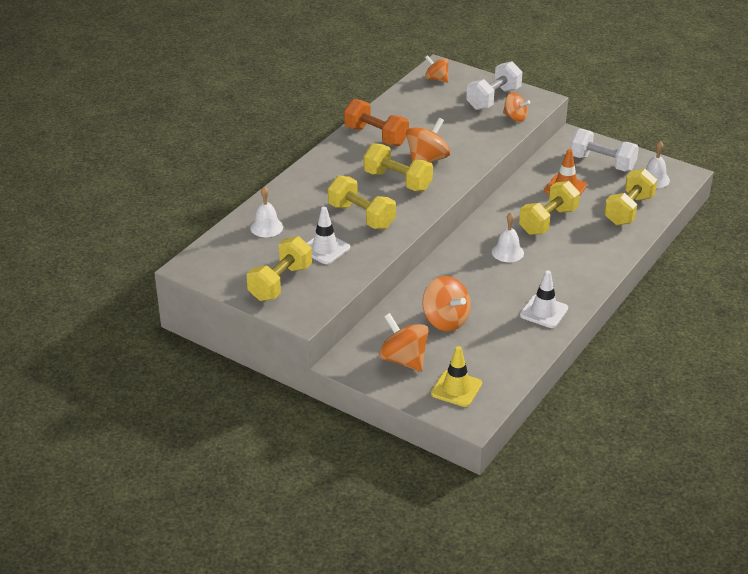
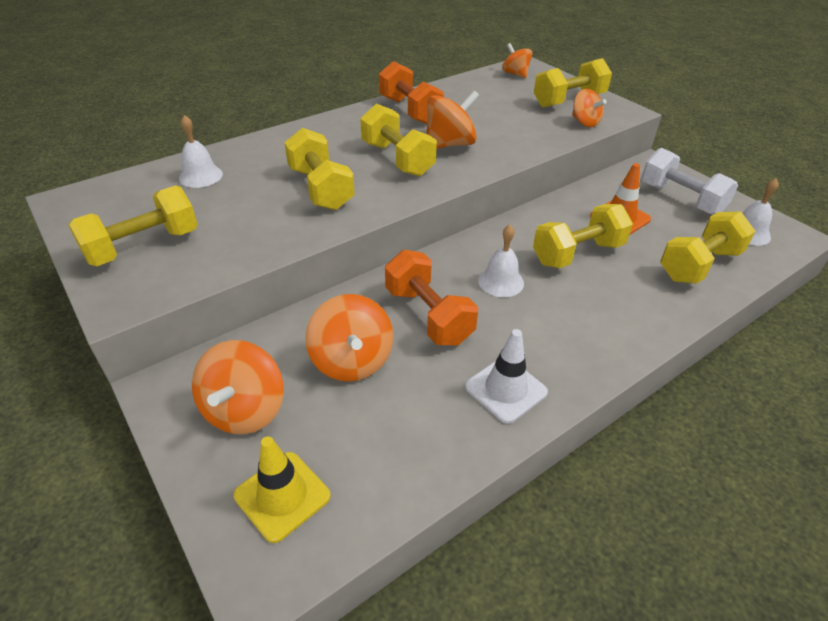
camera: 20 degrees right, 5 degrees up
(325, 249) = (241, 217): white traffic cone -> none
(403, 360) = (245, 410): orange spinning top -> orange spinning top turned 150 degrees counterclockwise
(474, 284) = (428, 315): none -> orange dumbbell
(493, 99) = (569, 101): white dumbbell -> yellow dumbbell

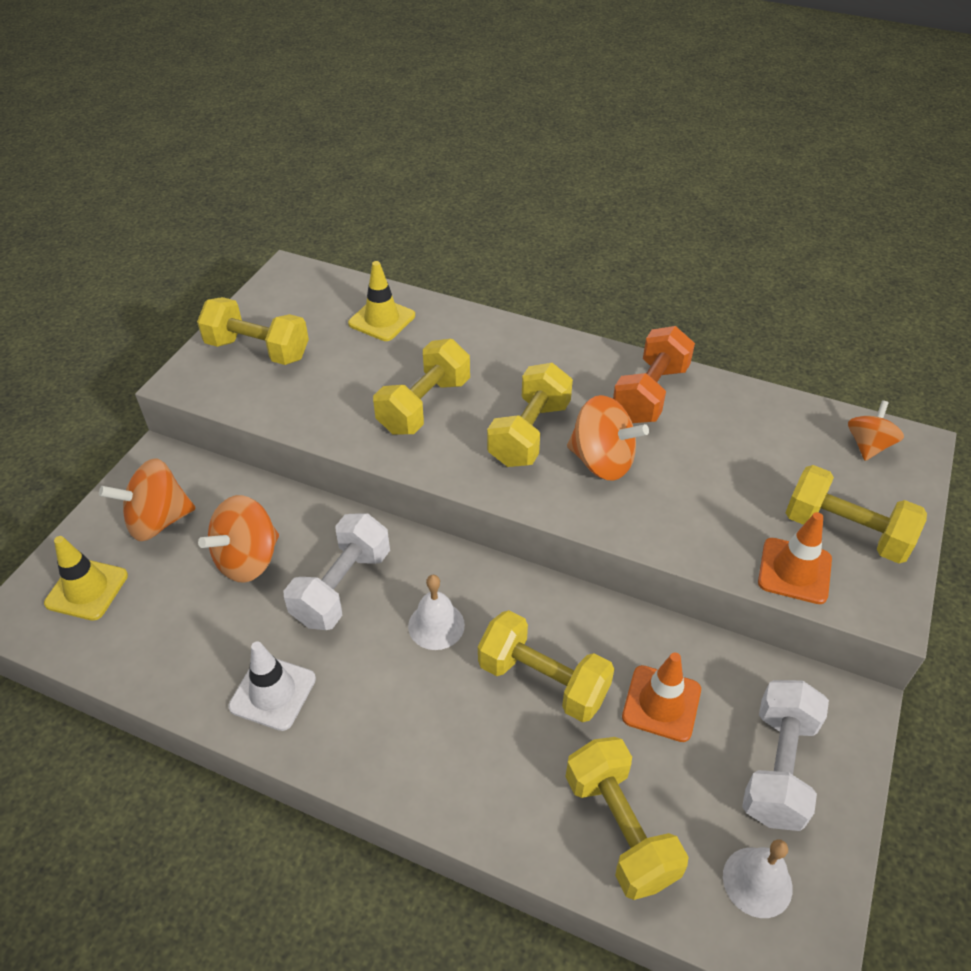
camera: 60 degrees right, 5 degrees up
(200, 176) = (382, 319): white bell -> yellow traffic cone
(428, 315) = (342, 587): orange dumbbell -> white dumbbell
(584, 122) = (794, 571): orange spinning top -> orange traffic cone
(699, 265) = (619, 828): yellow dumbbell -> yellow dumbbell turned 45 degrees clockwise

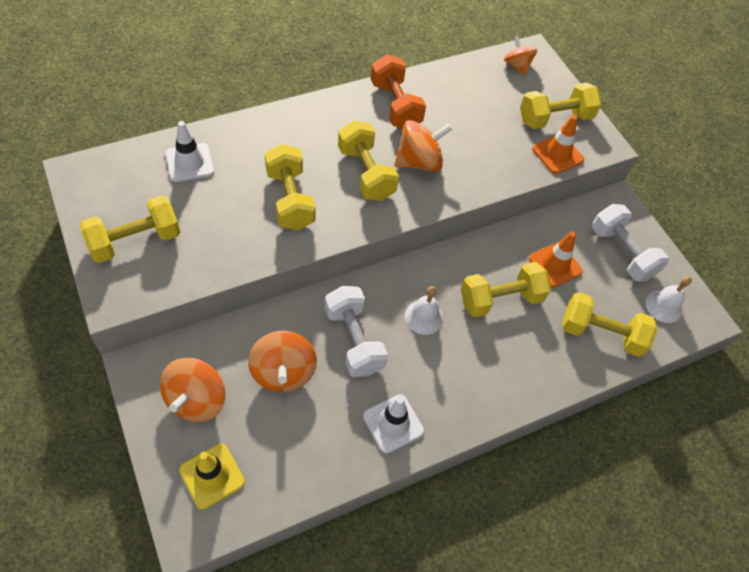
camera: 55 degrees left, 10 degrees up
(382, 319) = (189, 163): yellow traffic cone -> white traffic cone

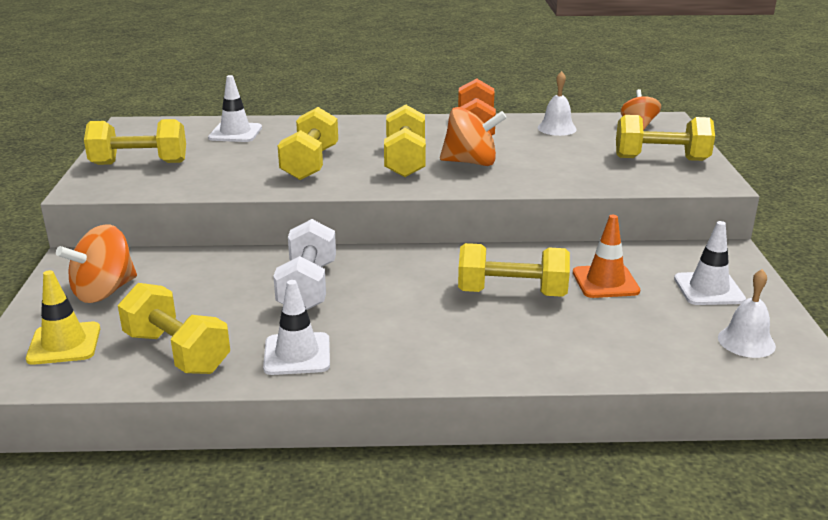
camera: 30 degrees right, 30 degrees down
(283, 372) = (210, 292): orange spinning top -> none
(424, 317) = (404, 287): white bell -> white bell (556, 128)
(557, 154) = (646, 180): orange traffic cone -> none
(601, 334) = (633, 345): yellow dumbbell -> yellow dumbbell (177, 352)
(621, 253) = (708, 289): white dumbbell -> white traffic cone

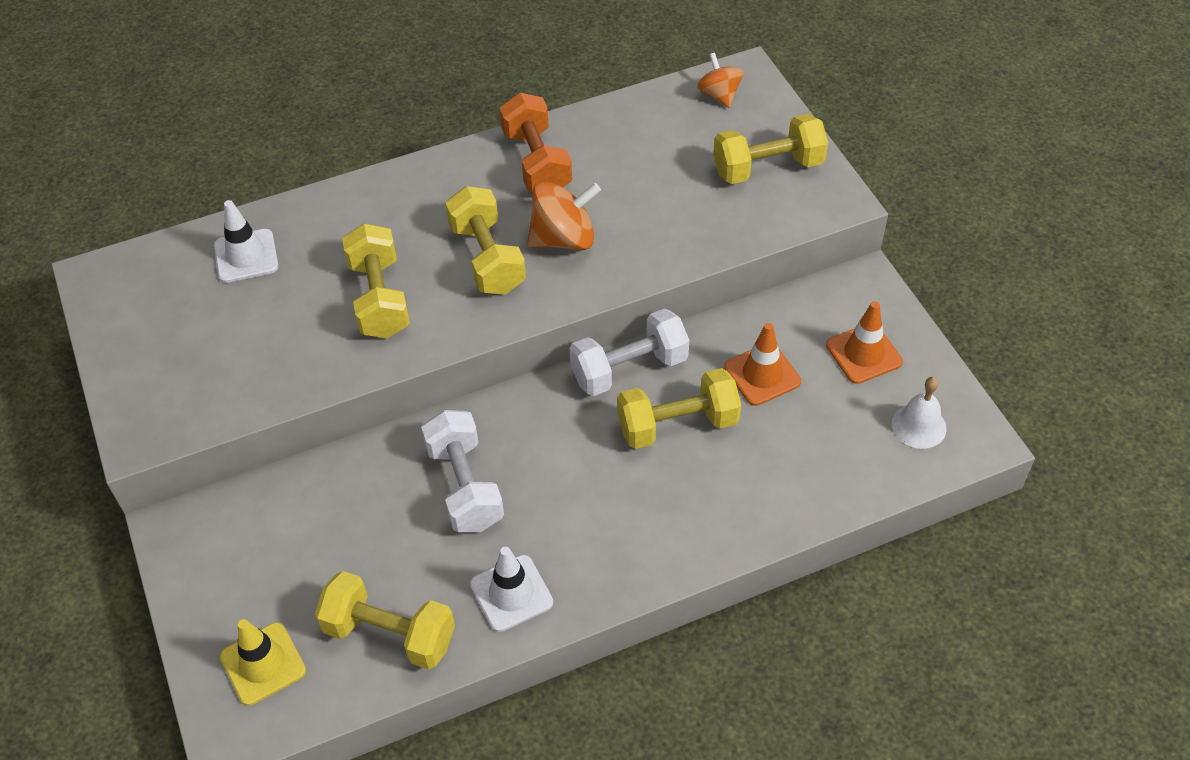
camera: 20 degrees left, 25 degrees up
(104, 291) = (247, 569): orange spinning top -> none
(139, 163) = (169, 362): yellow dumbbell -> none
(489, 256) = (629, 369): none -> white dumbbell
(556, 128) = (629, 131): white bell -> none
(708, 289) = (863, 354): white traffic cone -> orange traffic cone

